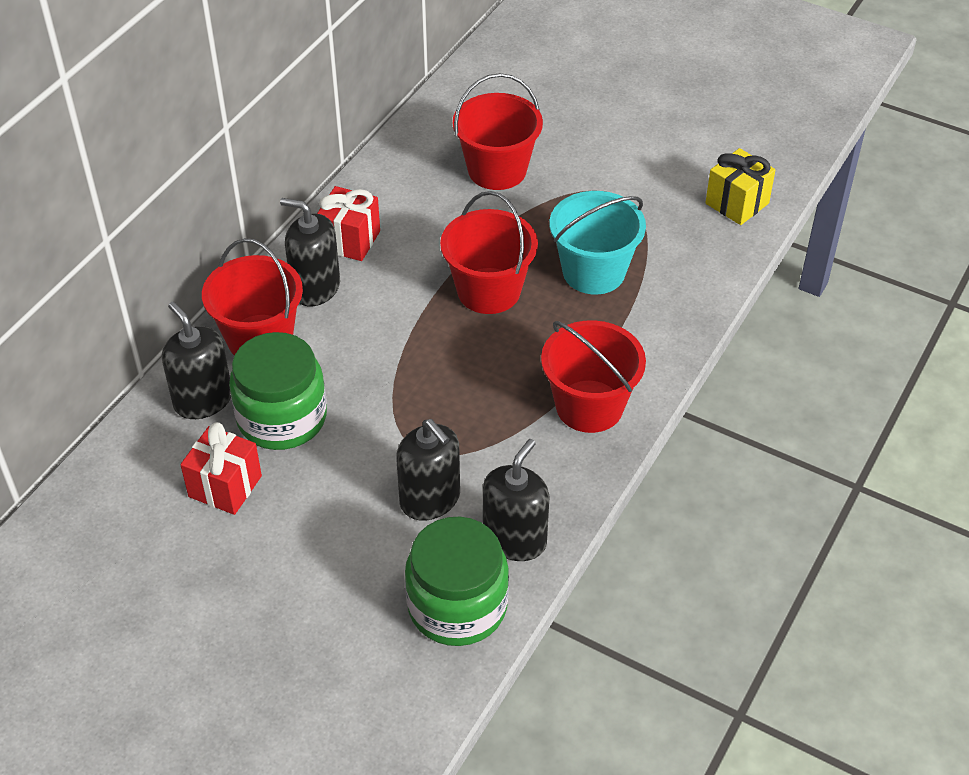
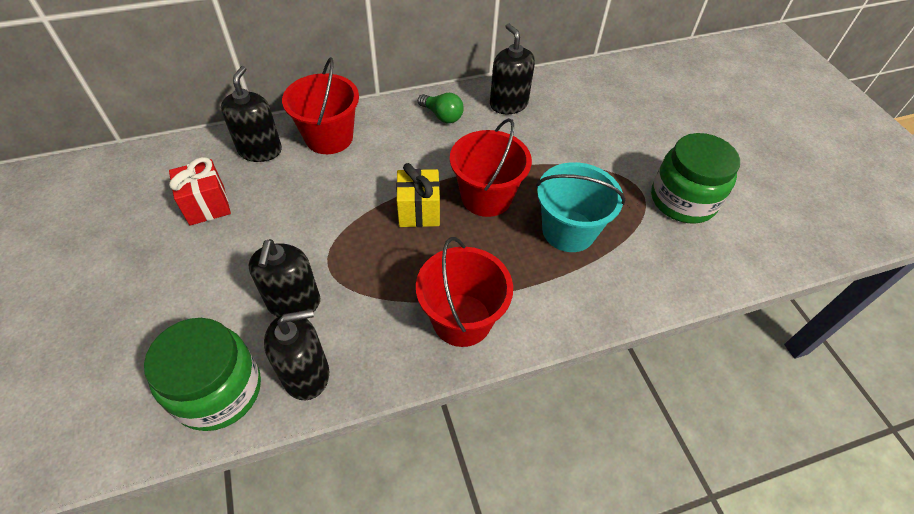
camera: 40 degrees right, 5 degrees up
(282, 418) = (283, 189): green jar -> green jar (683, 200)
(315, 288) = (392, 129): black soap dispenser -> black soap dispenser (508, 104)
(350, 240) = (442, 116): red gift -> green light bulb
(497, 170) = (576, 129): red bucket -> none
(737, 203) = (727, 253): yellow gift -> yellow gift (419, 211)

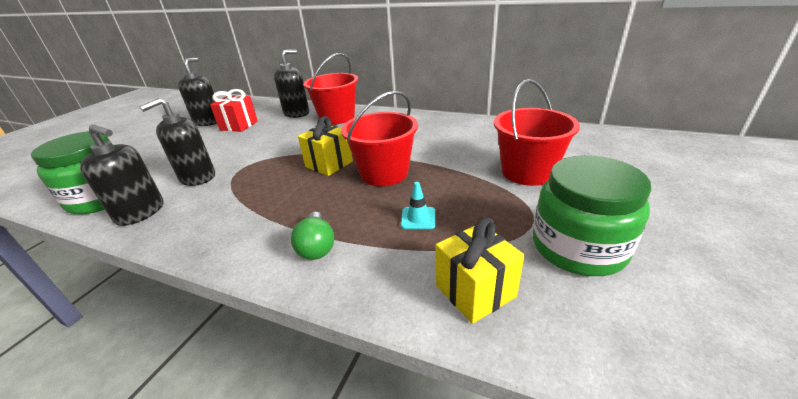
camera: 45 degrees right, 20 degrees down
(442, 116) = (419, 126): green light bulb -> green light bulb (316, 246)
(462, 320) = (255, 233): red bucket -> red bucket (527, 172)
(508, 104) = (477, 132): black soap dispenser -> black soap dispenser (208, 122)
(568, 231) = (418, 218): turquoise bucket -> turquoise traffic cone
(661, 267) = (475, 291): none -> yellow gift

